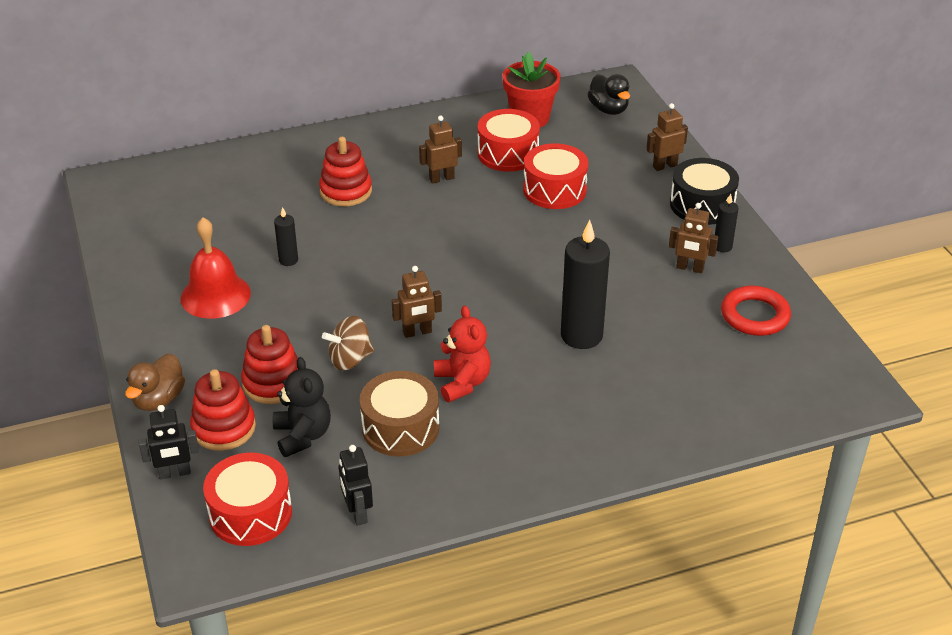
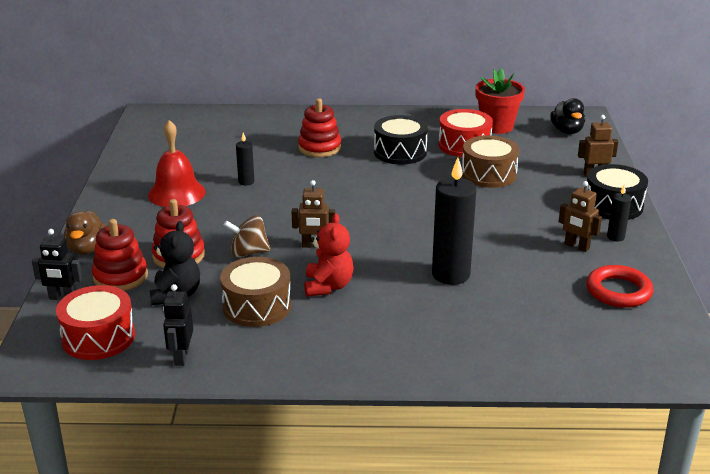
camera: 20 degrees right, 10 degrees down
(158, 399) = (87, 249): brown duck -> brown duck turned 45 degrees counterclockwise
(441, 178) = (400, 152): brown robot -> black drum
(554, 190) = (489, 174): red drum -> brown drum

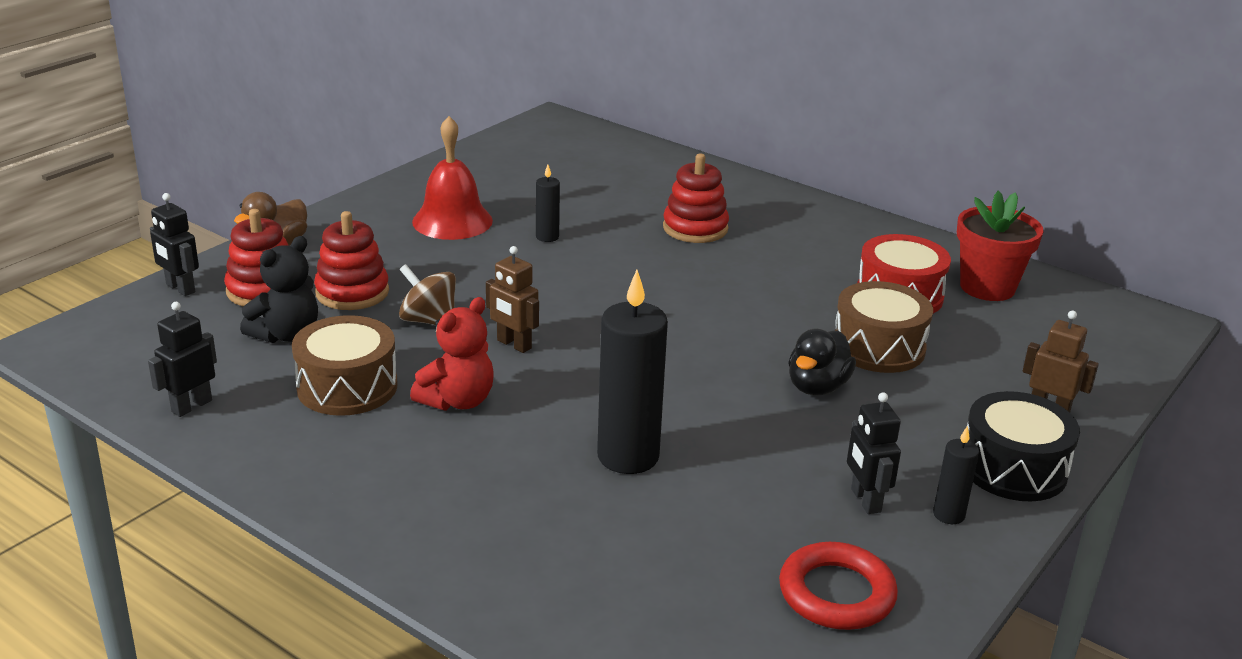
camera: 35 degrees right, 0 degrees up
(98, 337) = (150, 346): red drum -> none
(400, 152) = (793, 271): black drum -> none
(567, 131) = (1094, 333): black duck -> black duck (817, 387)
(576, 246) = (865, 500): brown robot -> black robot

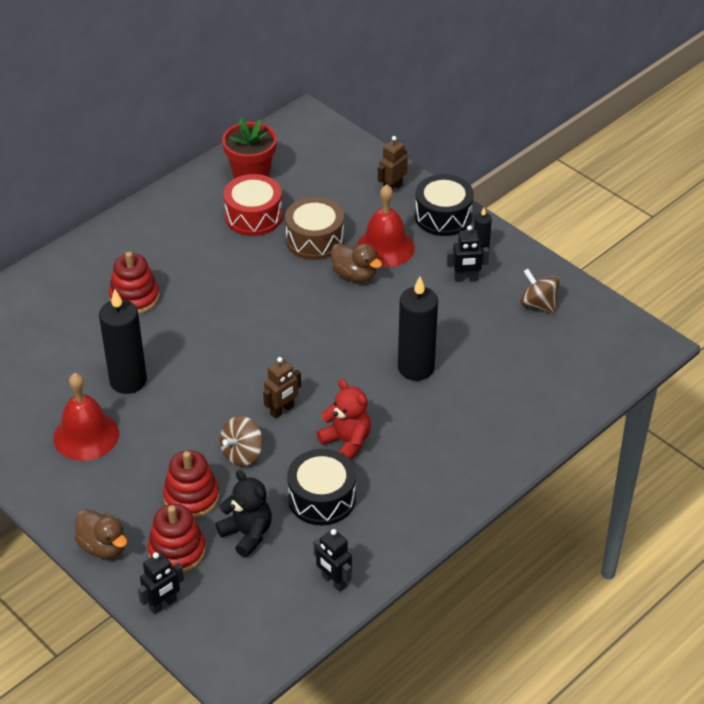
camera: 80 degrees left, 15 degrees up
(347, 387) = (322, 498): brown drum -> black drum
(547, 237) = (128, 381): black candle -> black candle, size x2.05
(817, 387) = (354, 275): black duck -> brown duck
(836, 593) = (538, 304): red ring -> brown spinning top
(898, 412) = (385, 247): none -> red bell

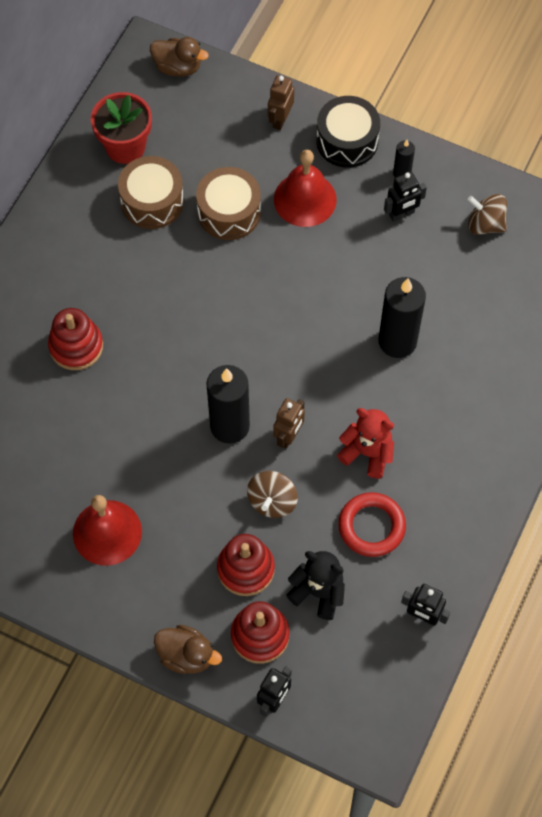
camera: 20 degrees left, 20 degrees up
(128, 381) = (118, 452): black candle -> black candle (229, 426)
(253, 216) = (152, 201): red drum -> brown drum
(322, 498) = (371, 526): black drum -> red ring
(354, 275) = (289, 245): brown duck -> brown duck (178, 67)

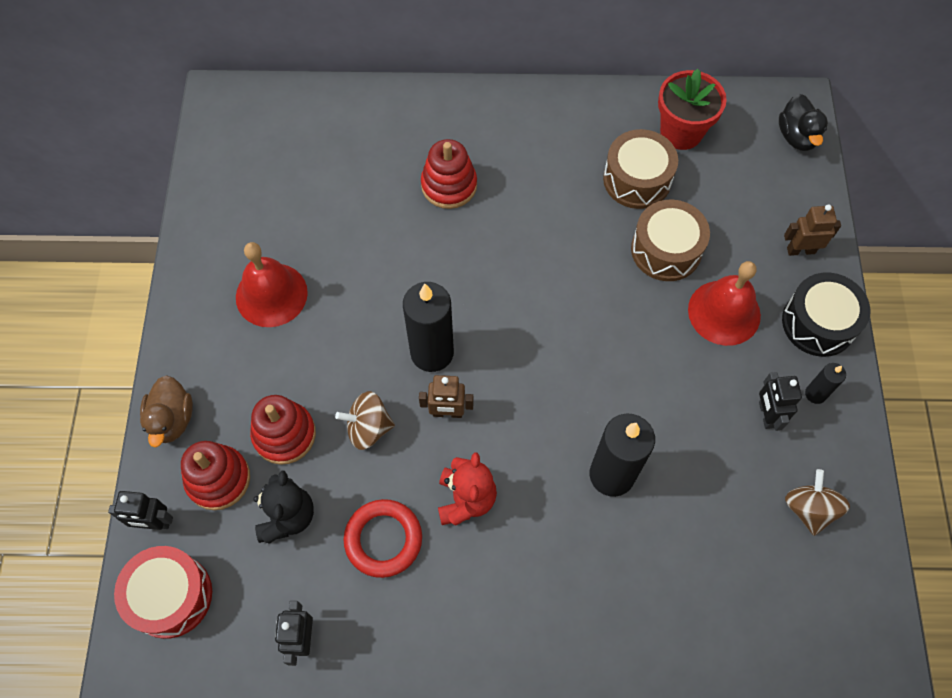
camera: 65 degrees right, 0 degrees up
(178, 67) = (797, 136): brown duck -> black duck
(343, 706) = (171, 596): none -> red drum
(402, 214) = (766, 415): black robot -> black robot turned 45 degrees clockwise

